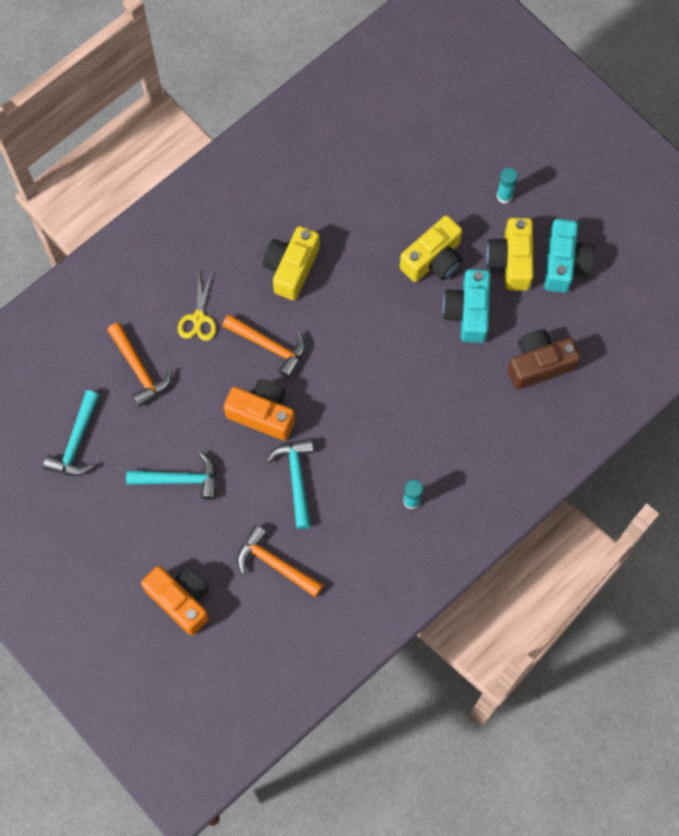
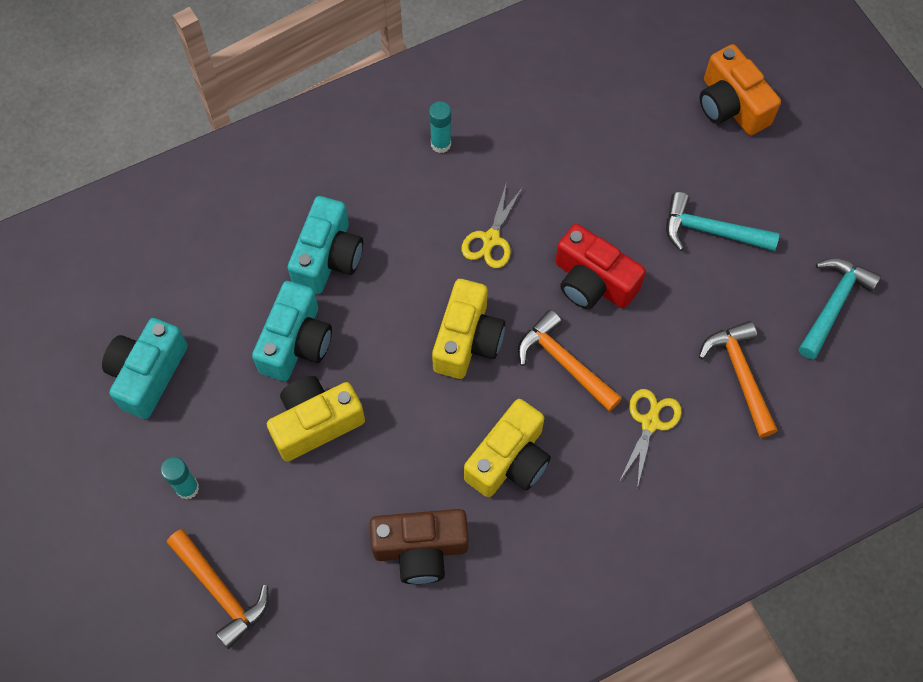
camera: 165 degrees left, 5 degrees down
(262, 414) = (593, 282): orange camera -> red camera
(274, 563) = (616, 117): orange hammer -> orange hammer (221, 592)
(296, 478) = (569, 199): turquoise hammer -> none
(348, 429) = (491, 239): none -> yellow scissors
(468, 382) = (328, 257): none -> turquoise camera
(511, 261) = (215, 395): yellow camera -> yellow camera (467, 340)
(539, 364) = (233, 257): brown camera -> brown camera (420, 549)

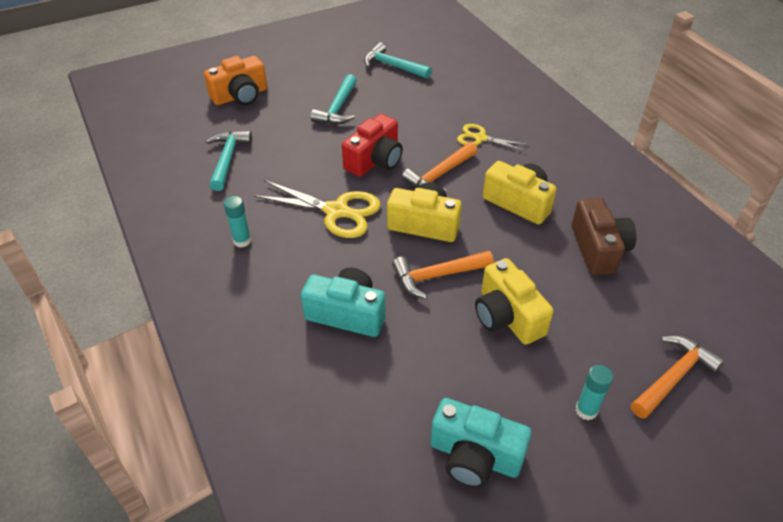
camera: 90 degrees left, 20 degrees down
(296, 342) = (432, 333): turquoise camera -> none
(491, 239) = (336, 211): yellow scissors -> yellow scissors, size x1.66
(589, 109) = (228, 159): none -> turquoise hammer
(740, 374) = (442, 101): orange hammer -> orange hammer (436, 276)

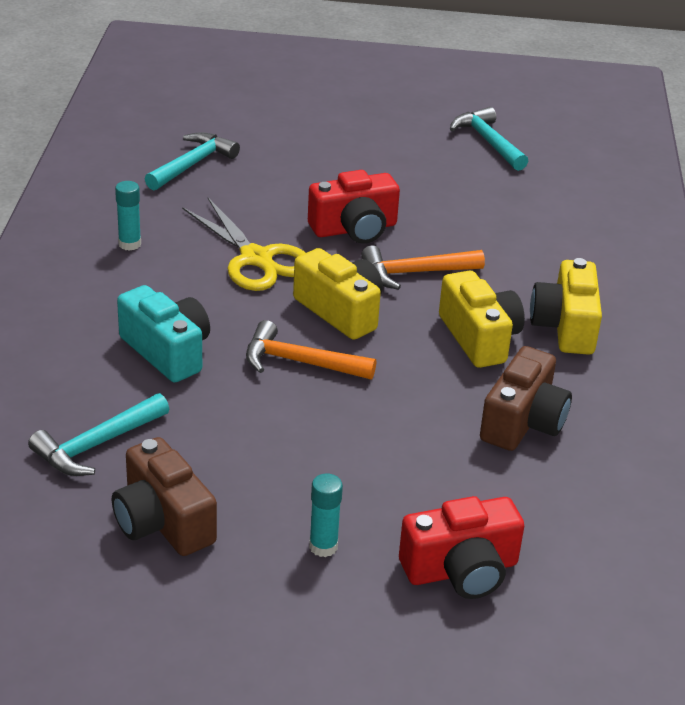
camera: 30 degrees right, 10 degrees down
(240, 96) = (271, 108): orange camera -> none
(338, 108) = (369, 161): turquoise hammer -> turquoise hammer (96, 445)
(474, 456) = (162, 522): turquoise camera -> brown camera
(480, 138) = (510, 257): yellow scissors -> none
(507, 316) = (335, 431): yellow camera -> yellow camera (565, 326)
(673, 376) = (461, 570): orange hammer -> red camera

